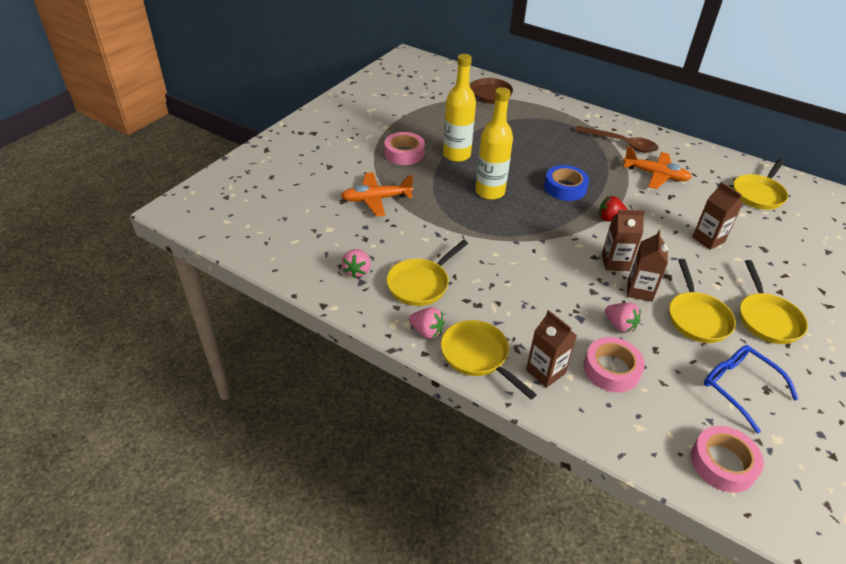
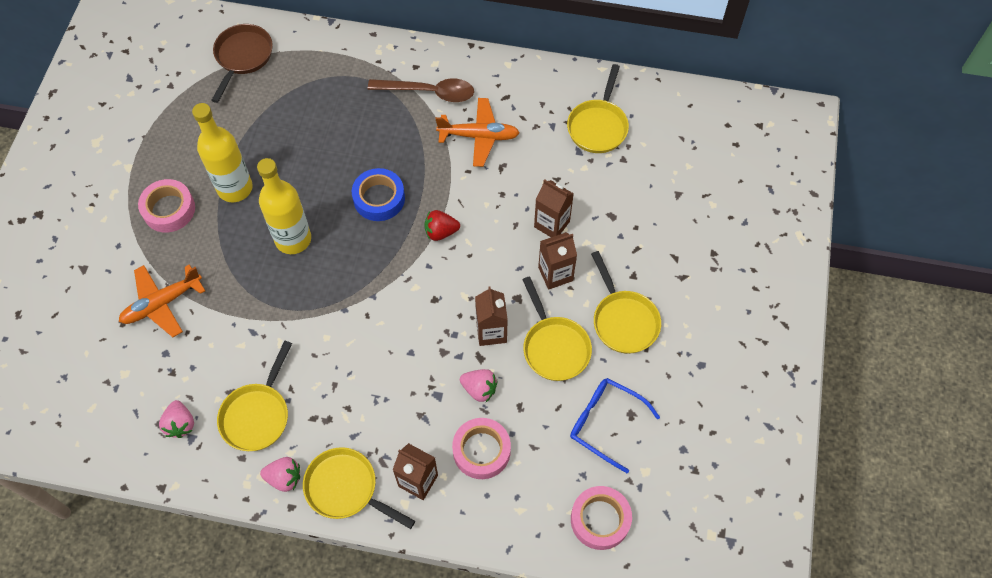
camera: 20 degrees left, 20 degrees up
(615, 262) = (458, 299): brown carton -> brown carton (555, 274)

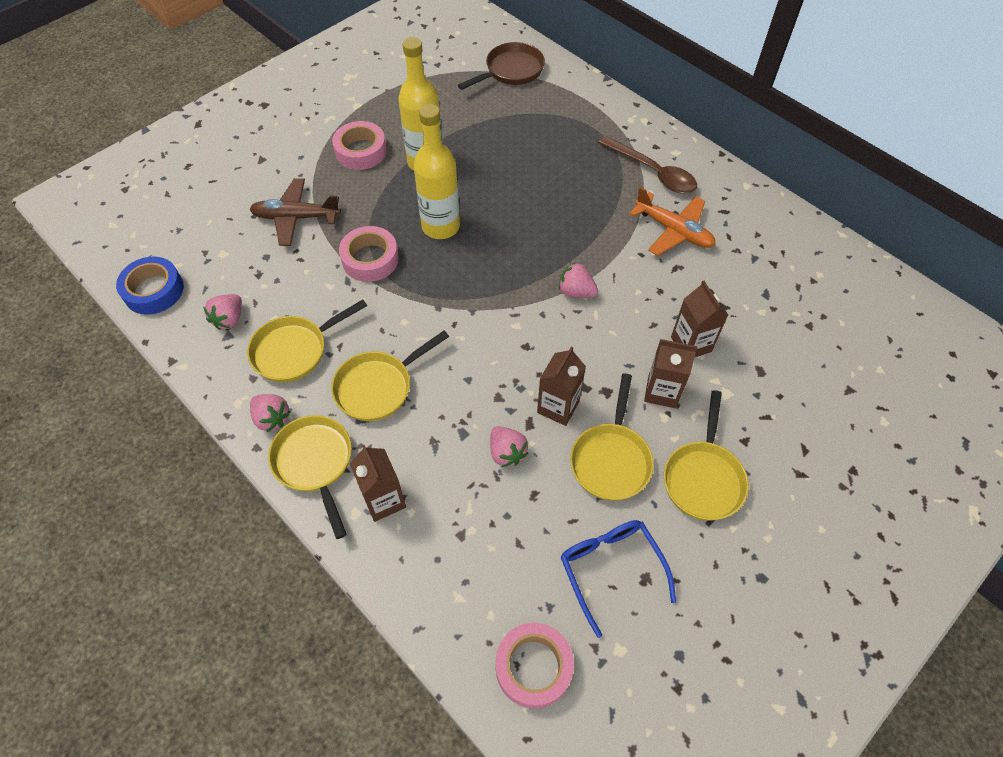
camera: 35 degrees right, 5 degrees down
(162, 303) = (296, 217): orange plane -> brown plane
(379, 198) = (541, 234): blue tape -> blue tape (154, 290)
(441, 232) = (576, 292): red strawberry -> pink strawberry
(481, 451) = (465, 512): pink tape -> pink tape (370, 259)
(598, 126) = (803, 282): yellow pan -> yellow pan (378, 387)

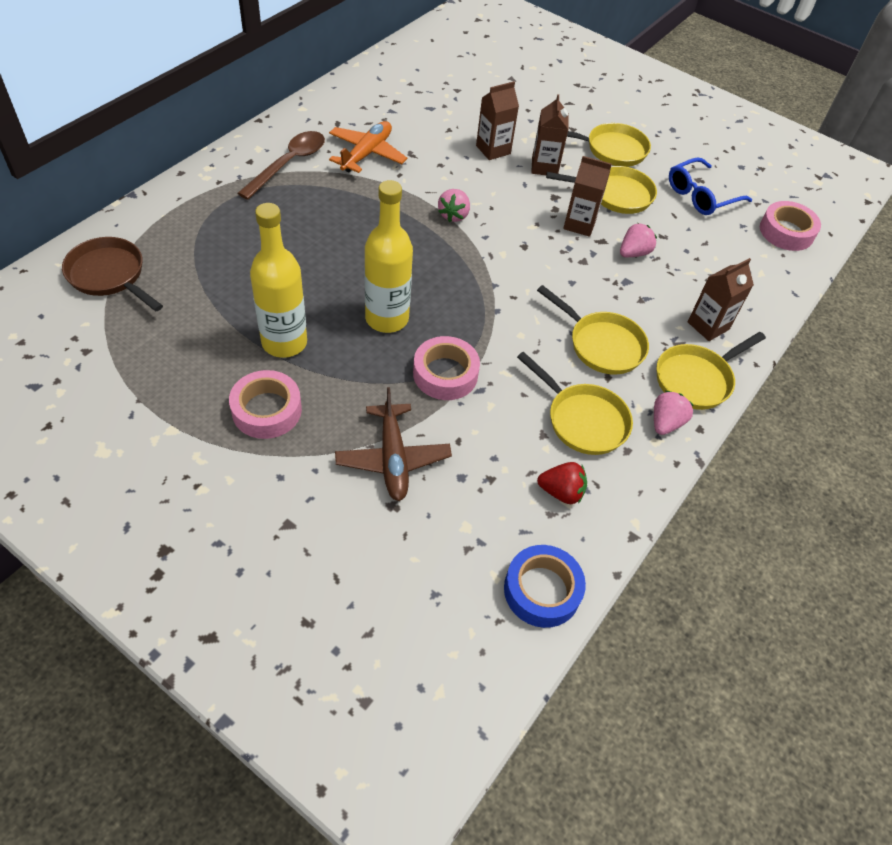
camera: 105 degrees left, 5 degrees down
(229, 319) = (561, 492): pink strawberry -> red strawberry

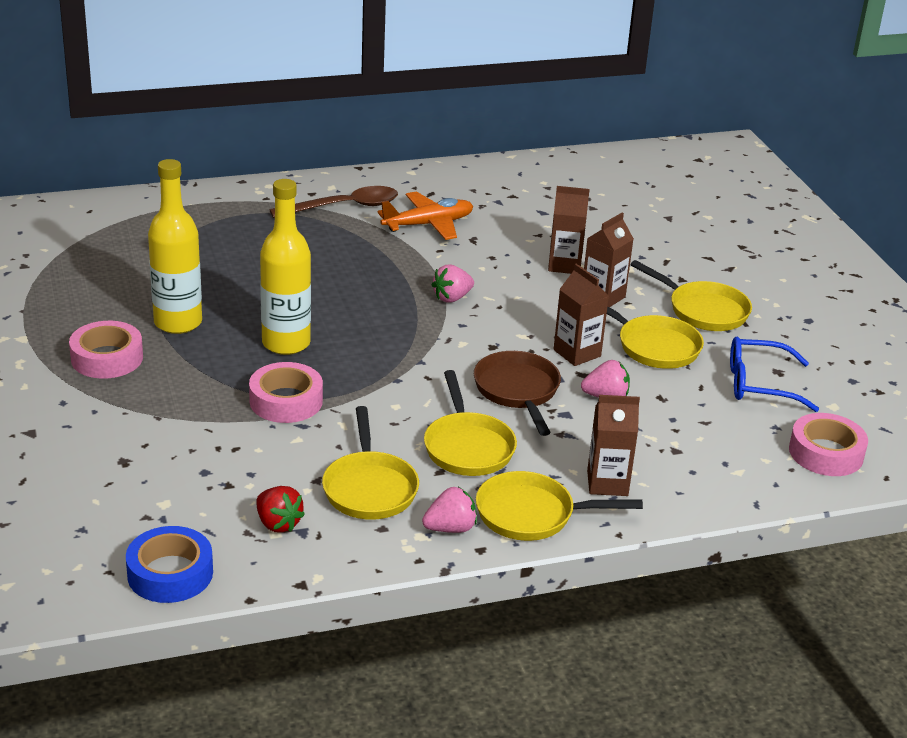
camera: 40 degrees right, 20 degrees down
(109, 275) = (99, 227): brown pan -> brown pan (517, 391)
(393, 458) = (164, 433): brown plane -> none

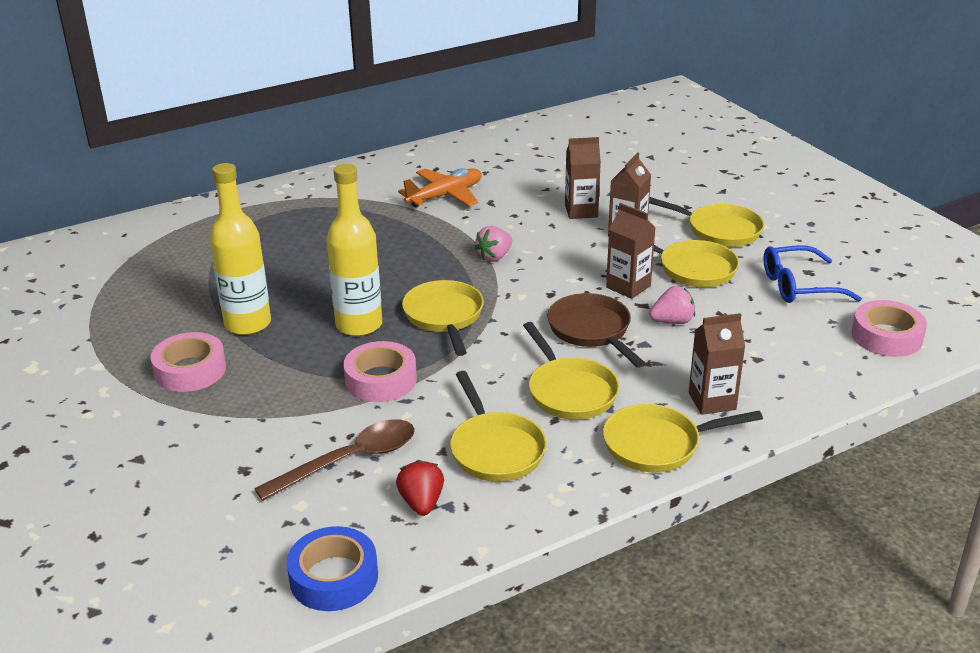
camera: 10 degrees left, 0 degrees up
(278, 523) = (421, 503): red strawberry -> red strawberry turned 135 degrees counterclockwise
(344, 207) = (362, 193): brown spoon -> brown spoon (349, 460)
(374, 350) = (444, 317): none -> yellow pan
(450, 528) = (589, 474): pink strawberry -> none

